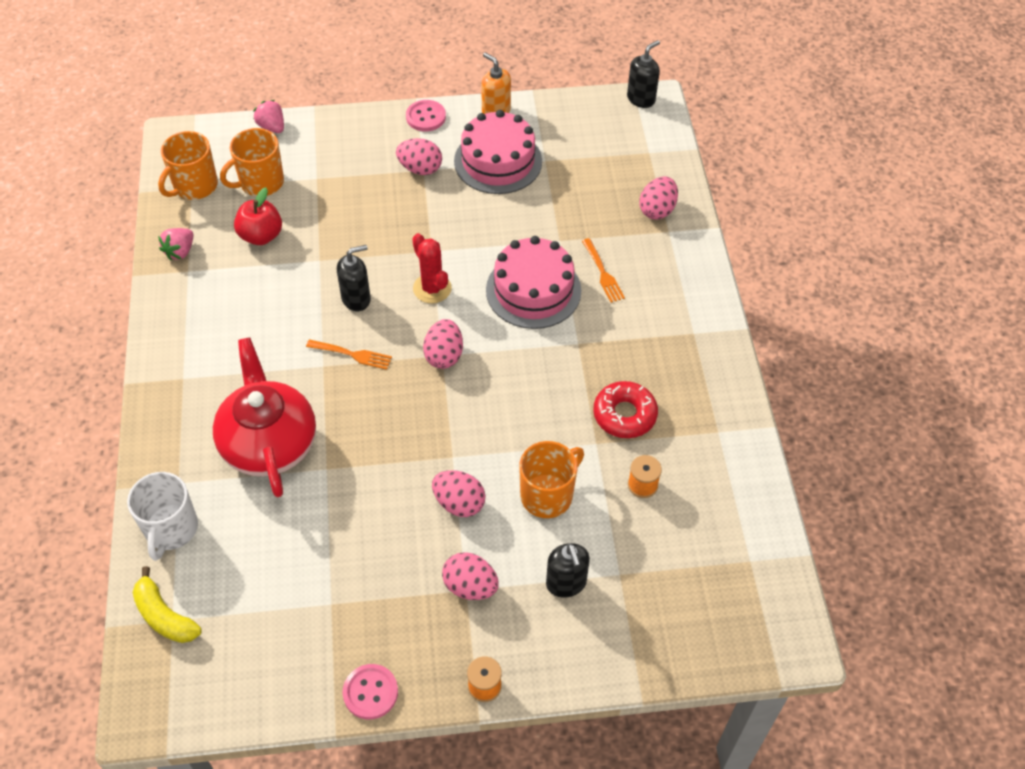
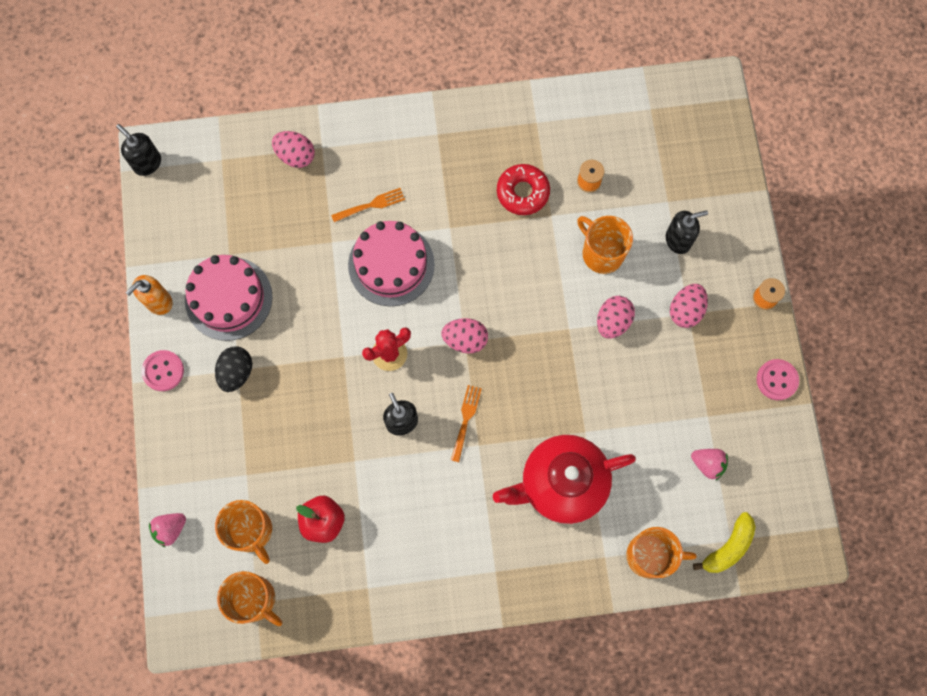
camera: 90 degrees left, 20 degrees up
(171, 529) = (650, 555): white mug -> orange mug
(180, 251) = (343, 599): pink strawberry -> pink strawberry (707, 464)
(420, 169) = (236, 372): pink egg -> black egg

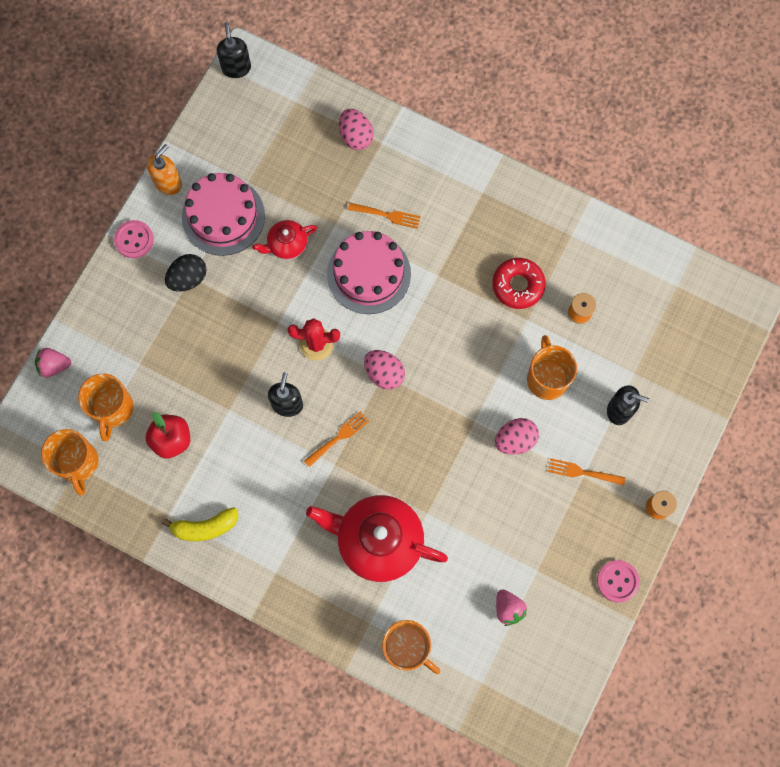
camera: 35 degrees right, 0 degrees up
(158, 302) = (168, 183): orange soap dispenser -> orange soap dispenser turned 135 degrees clockwise
(302, 286) = (287, 245): none -> red teapot
(685, 310) = (582, 472): pink egg -> orange fork
(728, 547) = (475, 686): yellow banana -> yellow banana (205, 527)

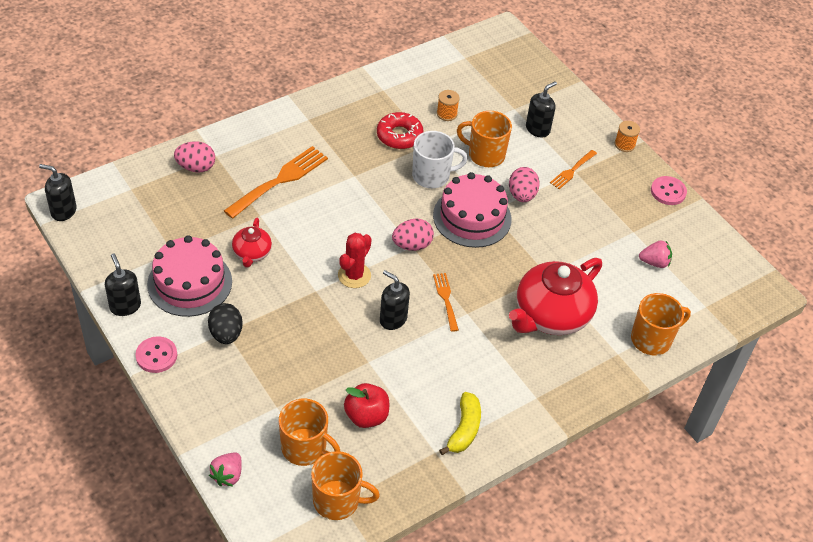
camera: 65 degrees left, 25 degrees down
(168, 183) = (125, 306): orange soap dispenser -> black soap dispenser
(369, 274) = (320, 215): pink cake -> pink cake (472, 217)
(387, 215) = (280, 180): orange fork -> orange fork, size x1.83
(484, 344) = (432, 176): none -> white mug

